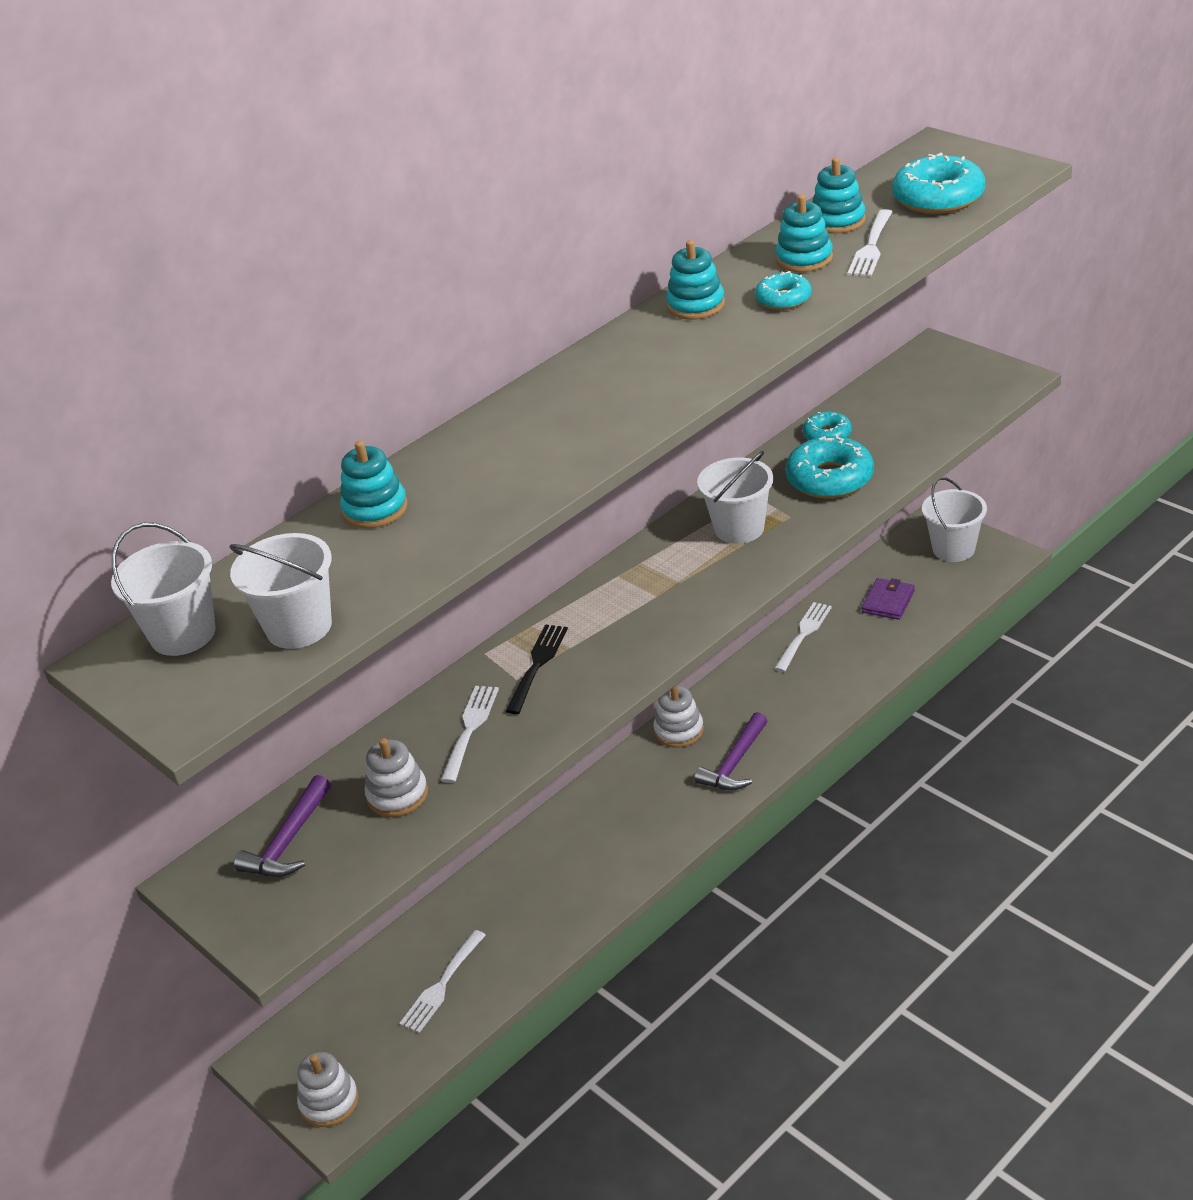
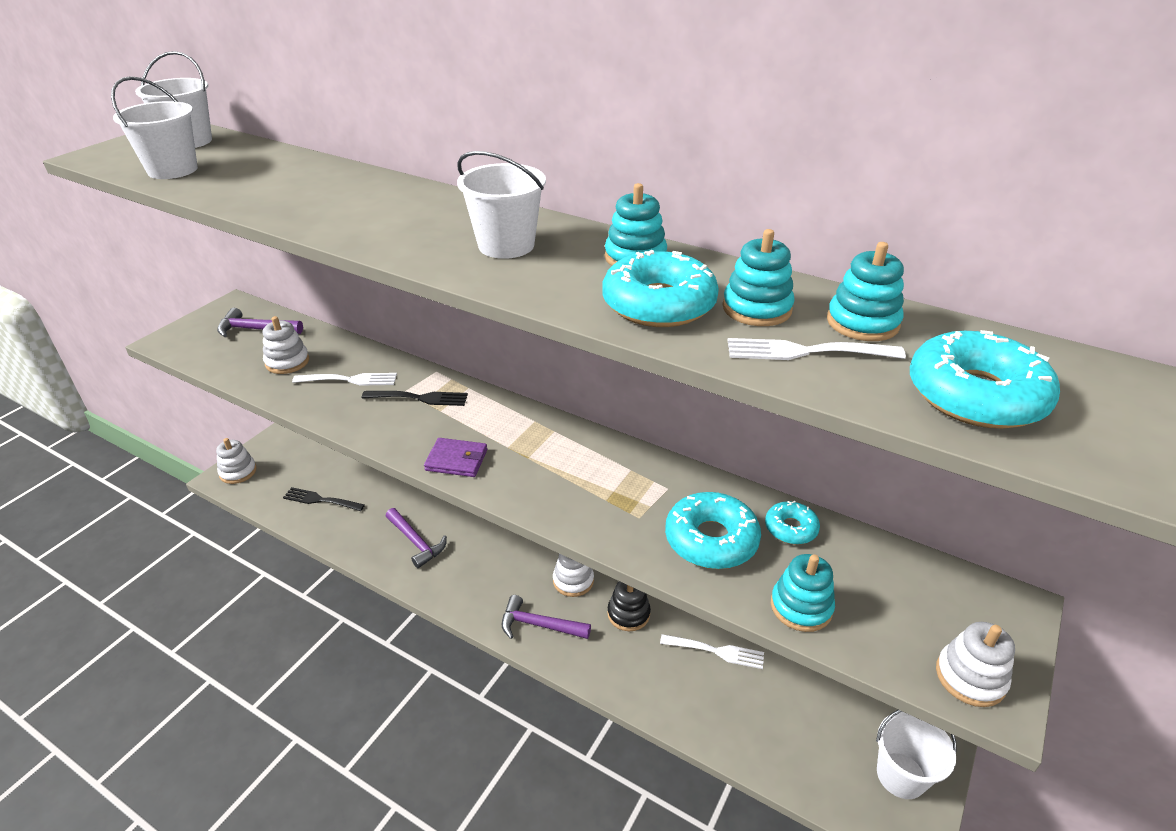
camera: 70 degrees right, 0 degrees up
(375, 509) = (311, 172): turquoise stacking toy -> turquoise stacking toy (801, 607)
(442, 985) = (321, 500): white fork -> black fork
(566, 874) = (416, 542): none -> purple hammer
(739, 528) = (612, 484): white bucket -> white bucket (506, 245)
(739, 691) = (628, 614): none -> black stacking toy
(783, 299) = (658, 304): turquoise donut -> turquoise donut, size x1.74
(888, 601) = (787, 718): purple wallet -> purple wallet (456, 460)
(993, 383) = (970, 677): none -> white stacking toy

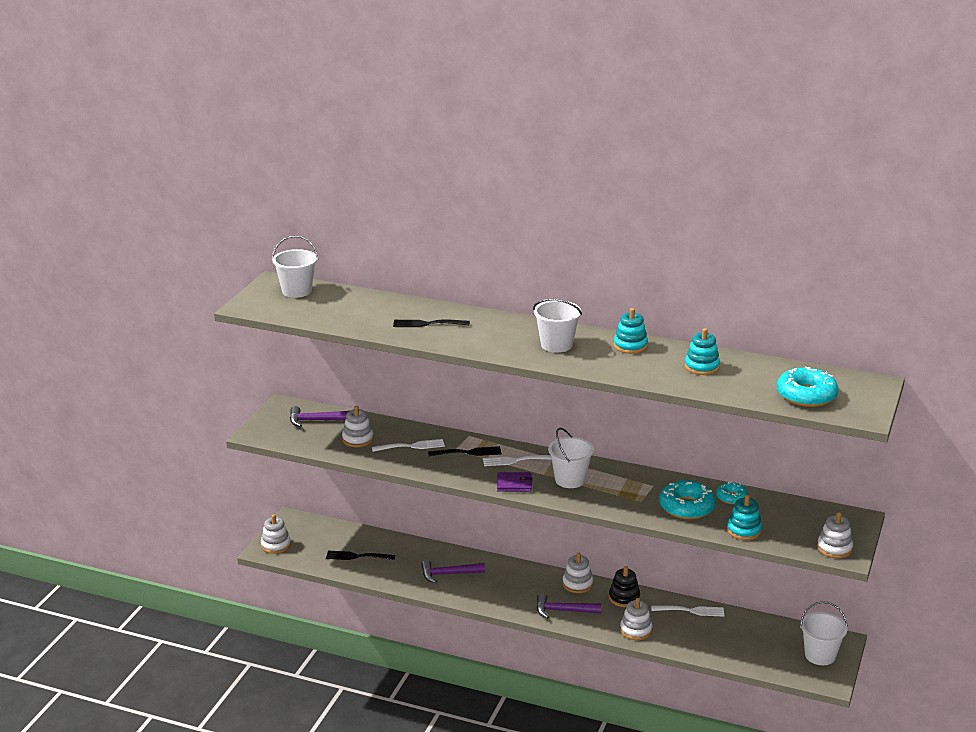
camera: 10 degrees left, 10 degrees down
(172, 170) = (311, 313): white bucket -> white bucket (570, 480)
(325, 197) = (428, 324): none -> black fork
(416, 542) = (448, 574): purple hammer -> purple hammer turned 135 degrees clockwise
(629, 677) = (636, 630): none -> white stacking toy
(658, 304) = (653, 369): turquoise donut -> none
(806, 351) = (730, 384): white fork -> white fork (516, 460)
(862, 323) = (754, 369): turquoise stacking toy -> none

